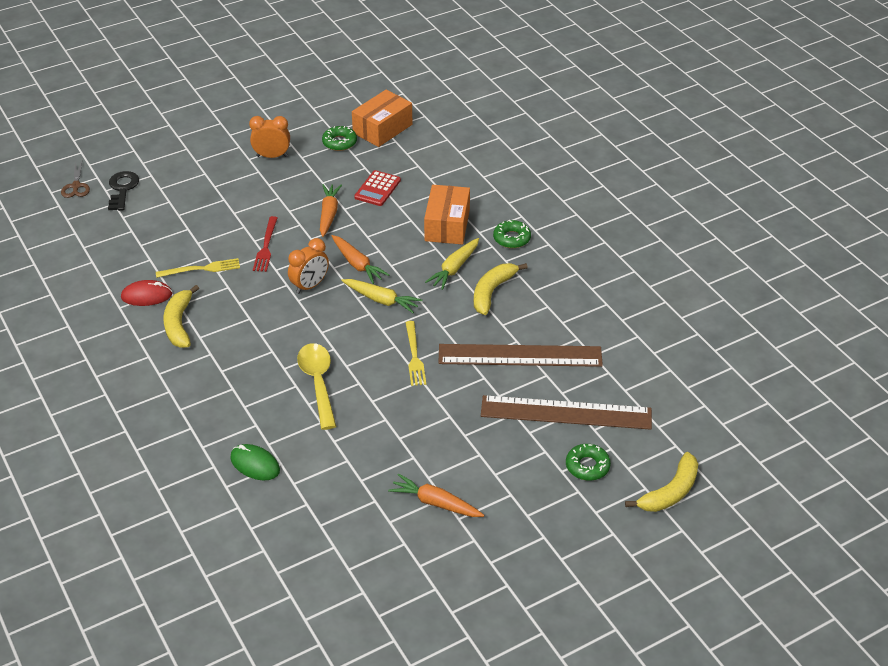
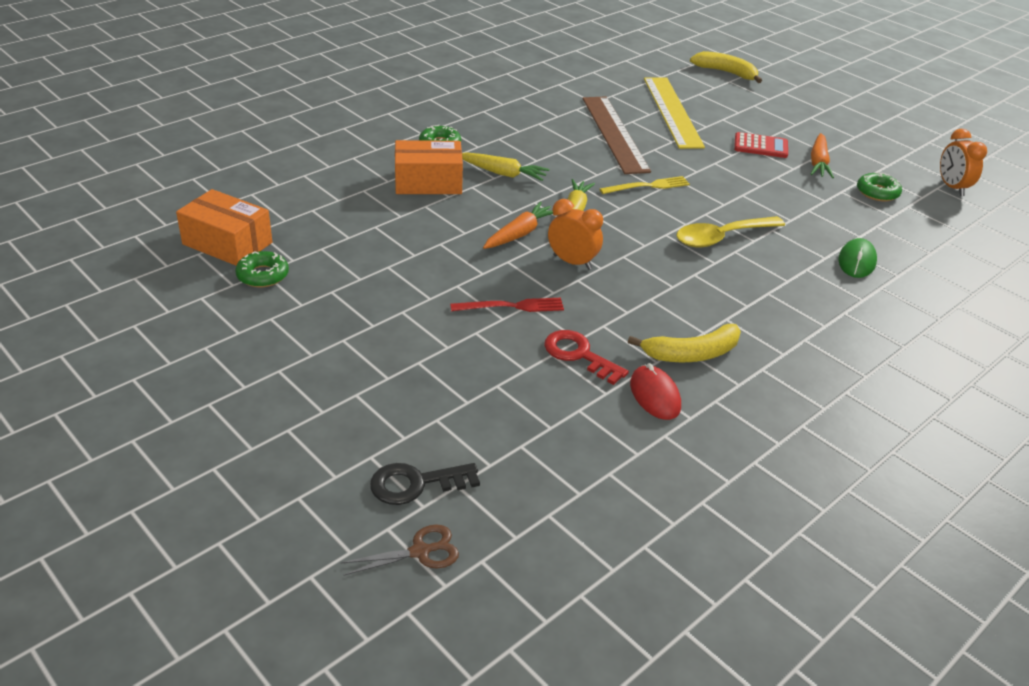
camera: 105 degrees left, 5 degrees down
(201, 269) = (579, 355): yellow fork -> red key
(272, 156) = (302, 332): orange clock -> orange clock (952, 187)
(328, 214) = (429, 265): orange carrot -> none
(377, 189) = (367, 234): red calculator -> red calculator (760, 146)
(492, 292) = (531, 151): yellow banana -> none
(566, 412) = (672, 111): brown ruler -> yellow ruler
(587, 466) = (725, 102): green donut -> green donut (877, 192)

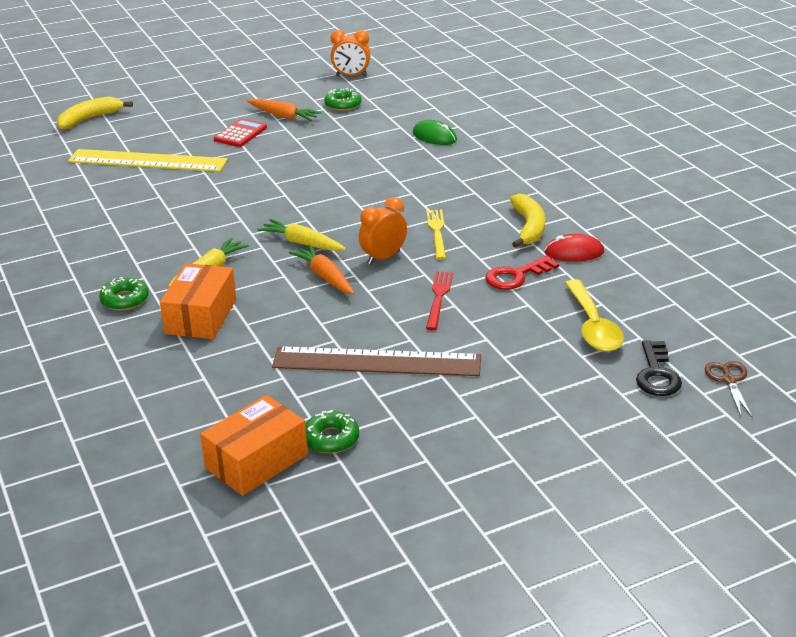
camera: 70 degrees left, 5 degrees down
(614, 133) = (170, 197): brown ruler -> brown ruler (377, 362)
(648, 186) = (277, 199): yellow fork -> yellow fork (437, 232)
(721, 238) = (377, 182): yellow spoon -> yellow spoon (593, 326)

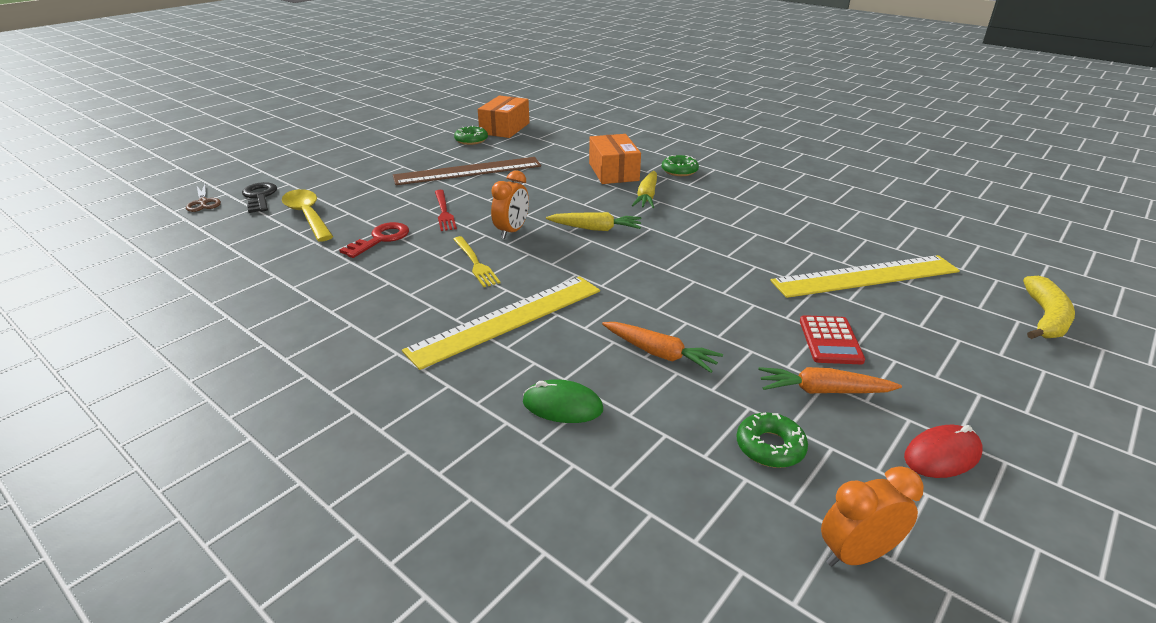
camera: 155 degrees right, 0 degrees up
(325, 277) = (549, 209): orange carrot -> orange carrot (659, 353)
(437, 184) = (507, 319): none -> yellow ruler
(528, 227) = (378, 287): yellow banana -> none
(574, 252) = (324, 271): red mouse -> red mouse (942, 455)

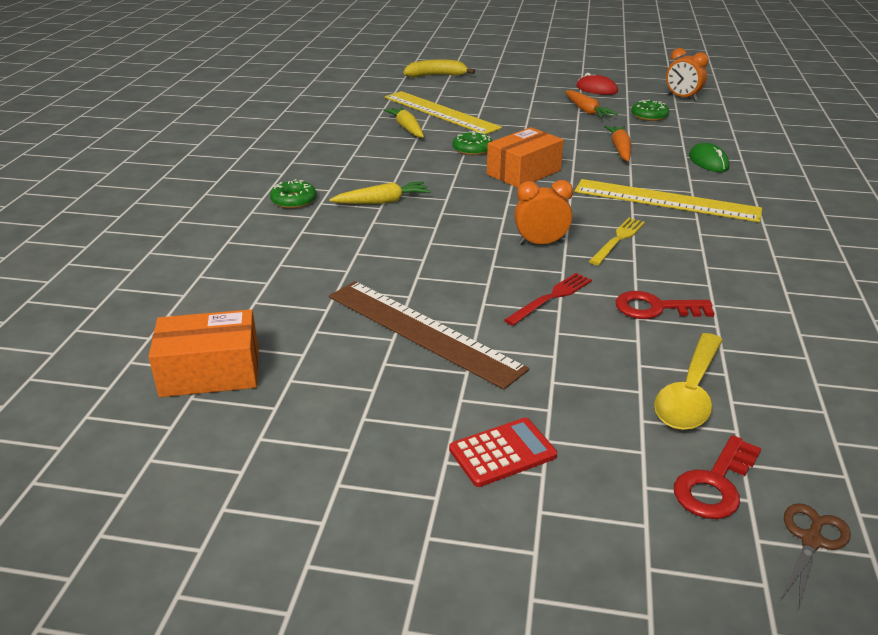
camera: 120 degrees left, 0 degrees up
(260, 197) = (714, 484): black key -> red key
(471, 140) = (294, 383): green donut -> green donut (472, 149)
(595, 229) = (483, 207): yellow carrot -> yellow carrot (407, 128)
(613, 172) = (330, 233): orange box -> orange box (523, 172)
(830, 340) = (535, 114): red calculator -> red calculator (502, 453)

